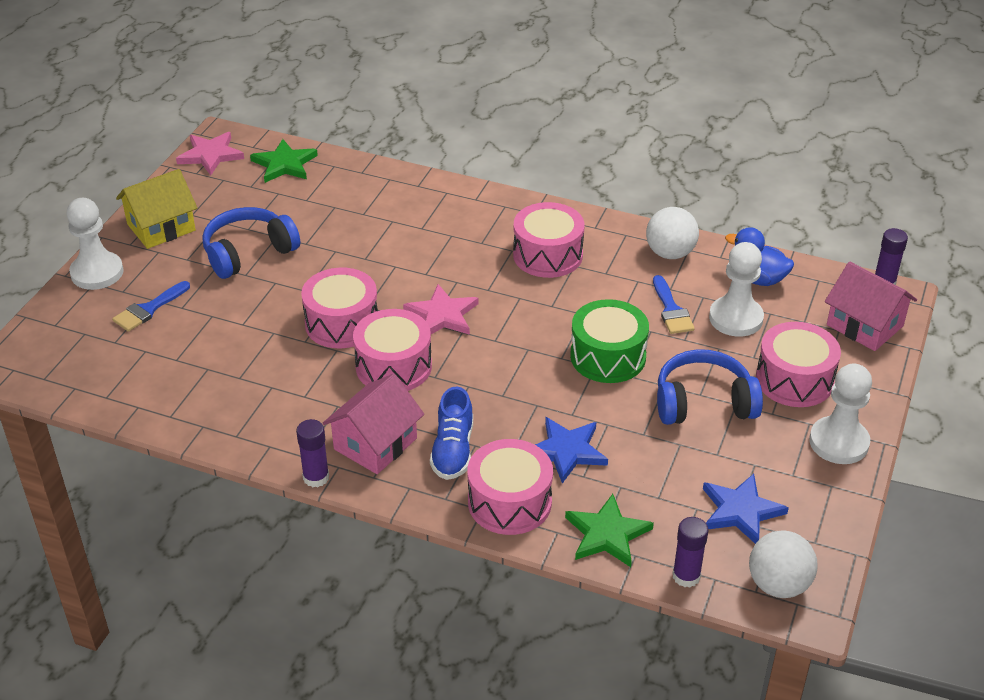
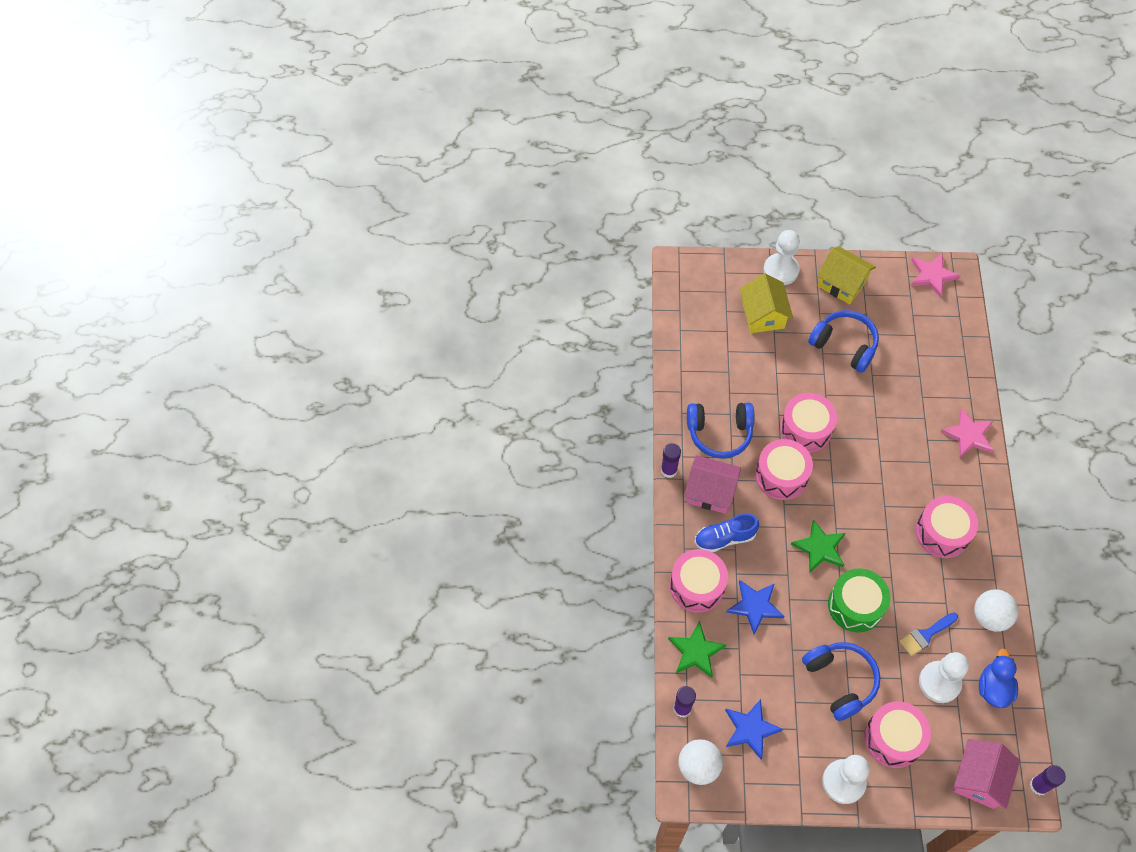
camera: 70 degrees right, 20 degrees up
(148, 309) = (763, 315): blue brush -> yellow house
(284, 164) = (948, 324): green star -> green star (820, 548)
(293, 406) = (719, 433): none -> blue headphones
(442, 315) = (844, 486): pink star -> pink star (968, 435)

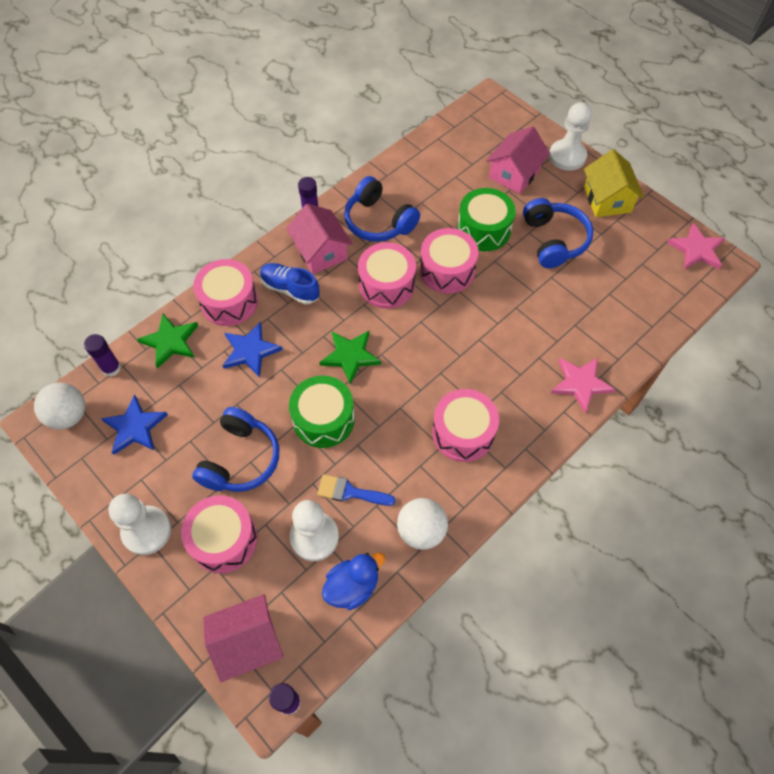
camera: 45 degrees right, 0 degrees up
(763, 315) = (514, 174): yellow house -> pink house
(793, 377) = (483, 229): none -> green drum

